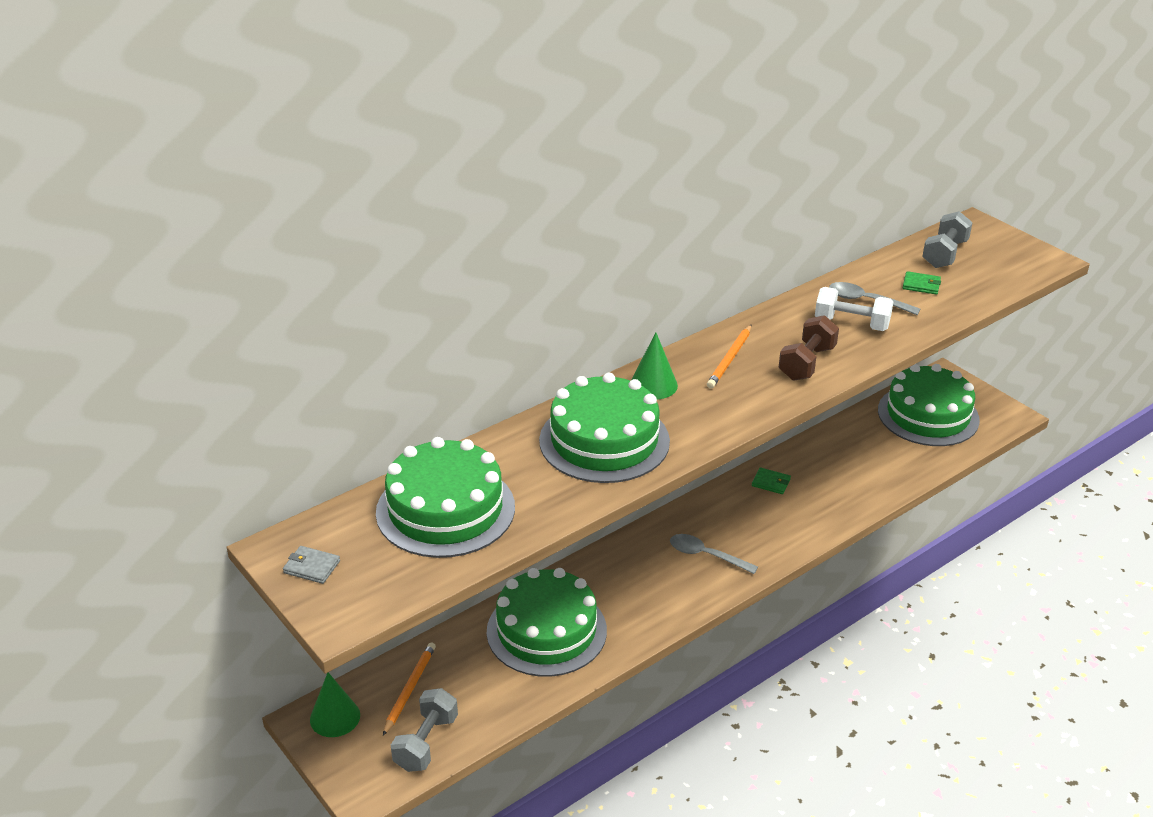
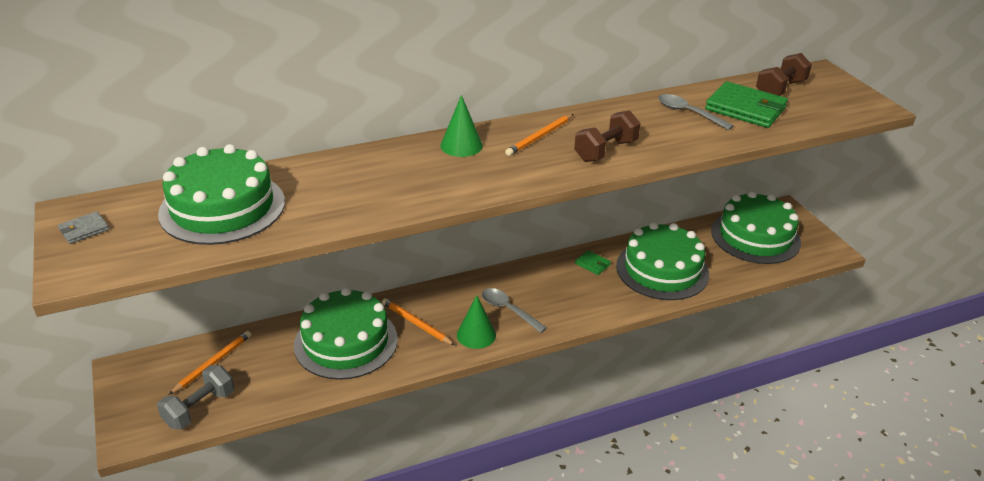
camera: 15 degrees right, 0 degrees up
(311, 567) = (84, 230): grey wallet -> grey wallet turned 75 degrees counterclockwise
(335, 717) = (144, 372): green cone -> green cone (476, 335)
(604, 441) = (390, 179): green cake -> green cake (662, 270)
(613, 593) = (416, 324): none -> orange pencil
(851, 324) = (664, 128): white dumbbell -> none
(921, 285) = (745, 108): green wallet -> green wallet, size x2.12
(944, 254) = (780, 89): grey dumbbell -> brown dumbbell

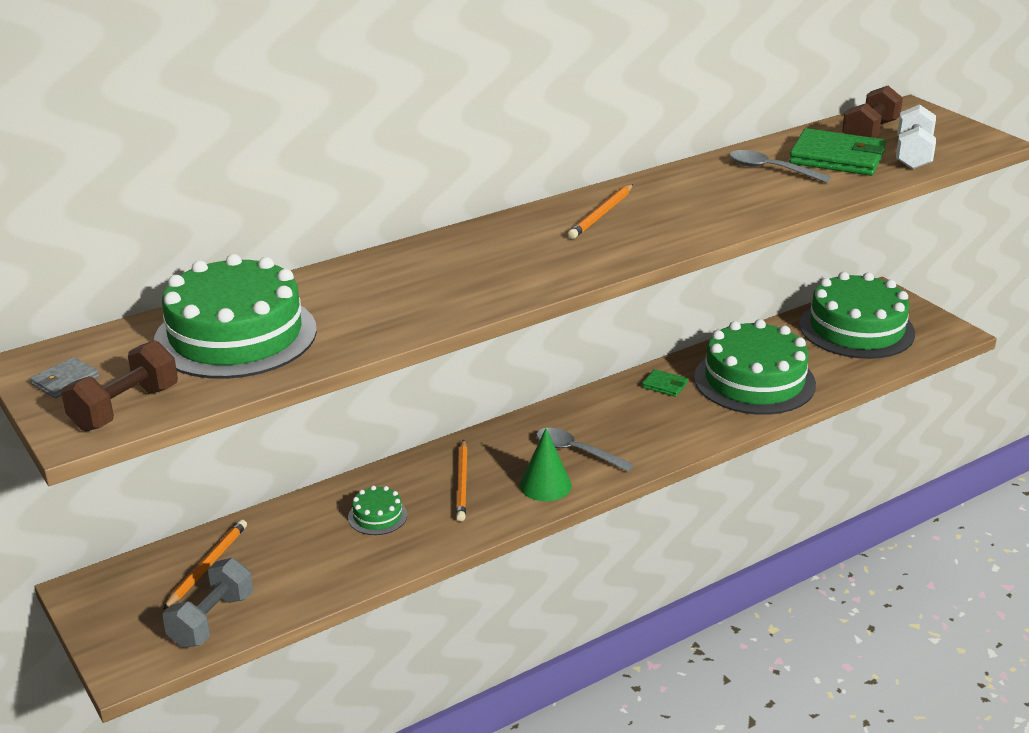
camera: 10 degrees left, 5 degrees down
(346, 342) = (377, 516): green cake -> green cake, size x0.43
(416, 324) = (462, 483): orange pencil -> orange pencil turned 120 degrees counterclockwise
(461, 145) = (508, 234): green cone -> none
(605, 151) = (689, 221): brown dumbbell -> brown dumbbell (125, 408)
(808, 113) = (913, 155): none -> white dumbbell

